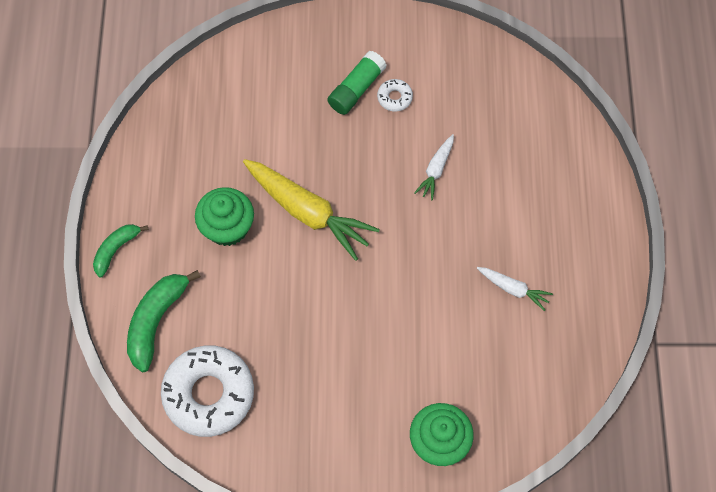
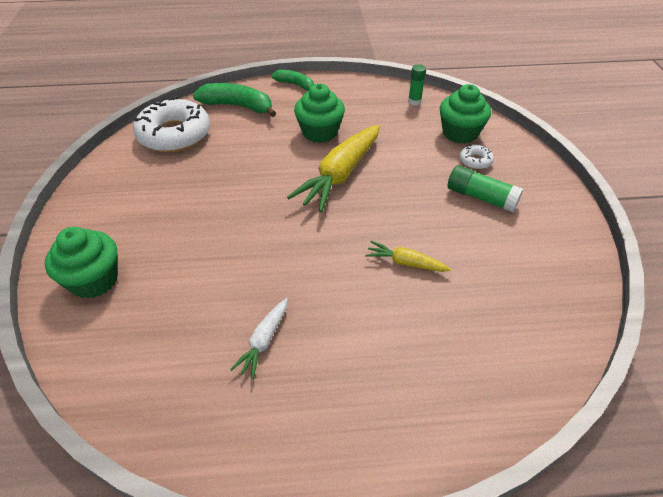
camera: 85 degrees right, 20 degrees down
(178, 117) = (414, 101): none -> green glue stick
(249, 83) = (460, 133): none -> green cupcake
(394, 97) = (482, 225): white donut -> white donut (475, 161)
(436, 170) = (405, 263): white carrot -> yellow carrot

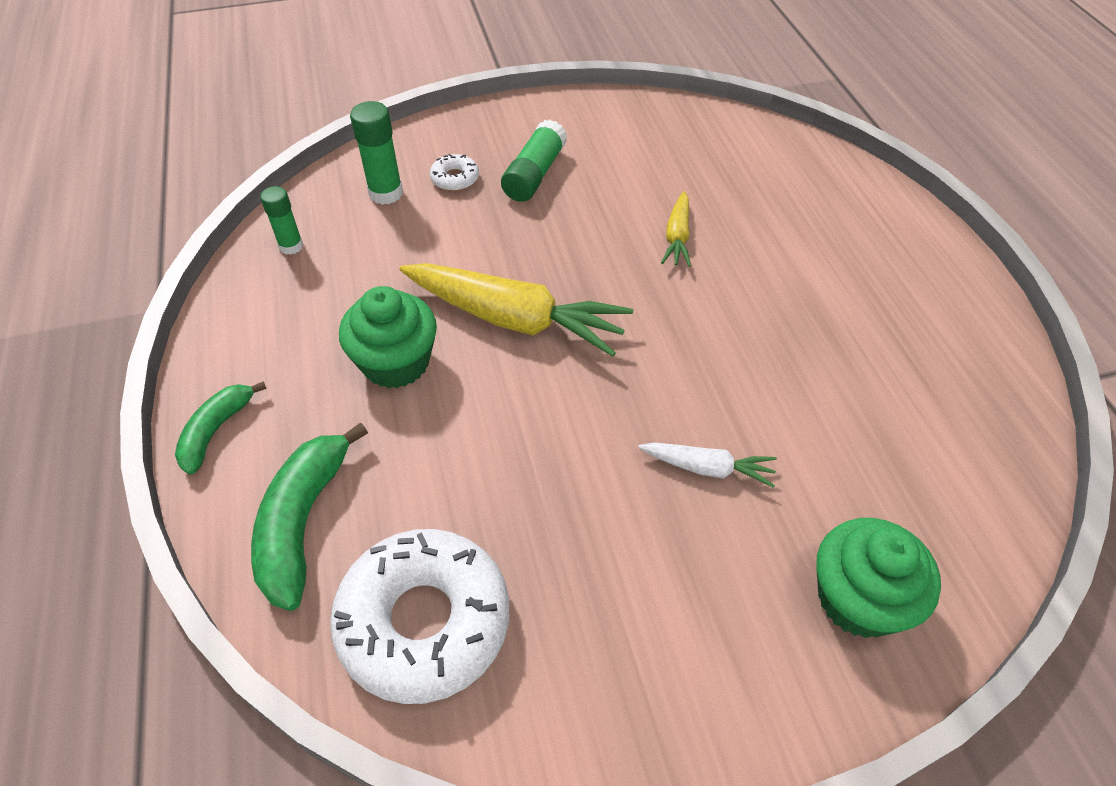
camera: 100 degrees left, 5 degrees up
(264, 341) = (855, 351): white carrot -> white carrot (708, 468)
(460, 133) = (386, 193): green cupcake -> green glue stick

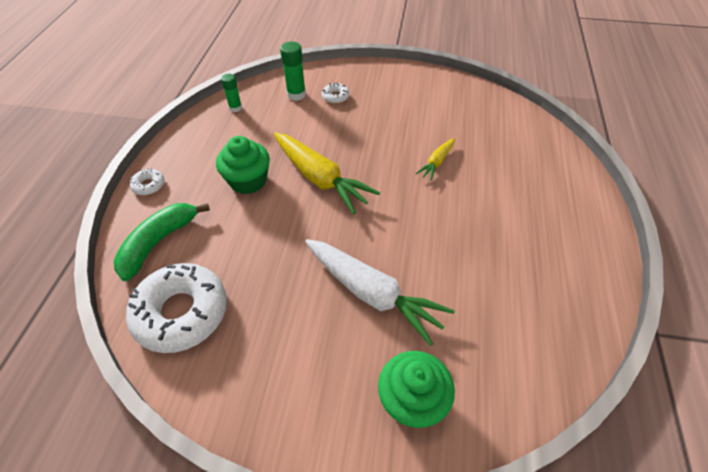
camera: 25 degrees right, 0 degrees up
(216, 431) = (149, 185): green banana -> white donut
(534, 174) = (379, 106): green glue stick -> none
(708, 468) = (372, 293): white carrot -> white carrot, size x2.02

